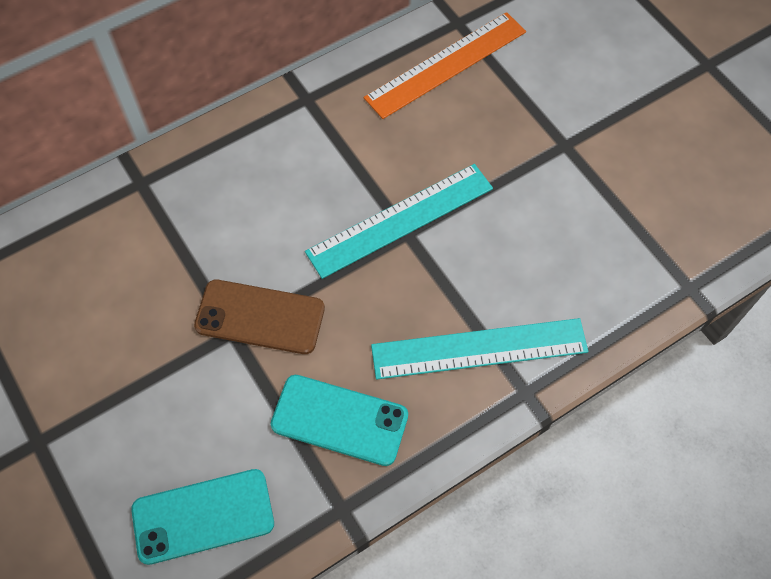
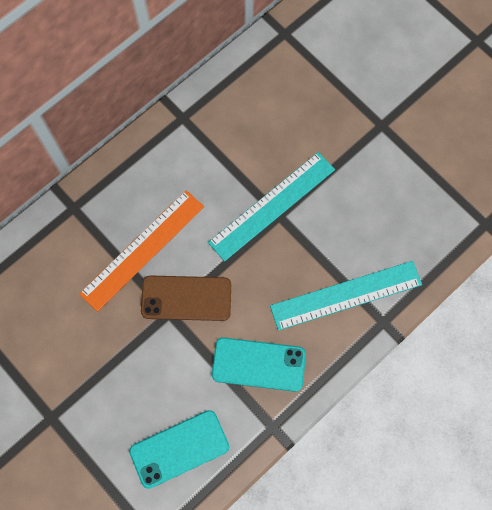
camera: 10 degrees left, 10 degrees up
(446, 64) = (282, 71): orange ruler -> orange ruler (142, 249)

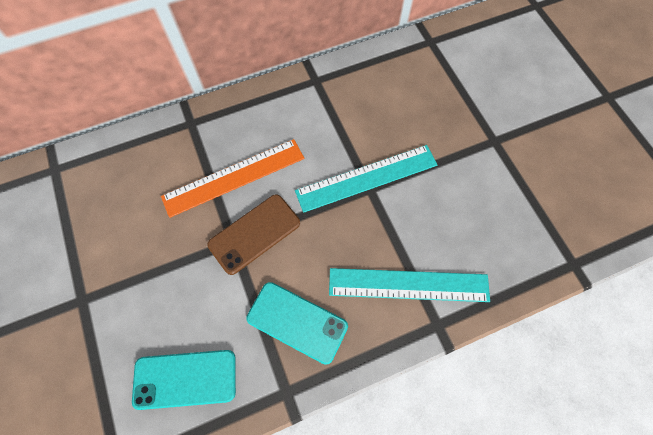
camera: 20 degrees right, 5 degrees down
(186, 298) = (254, 233): brown phone -> brown phone turned 60 degrees counterclockwise

